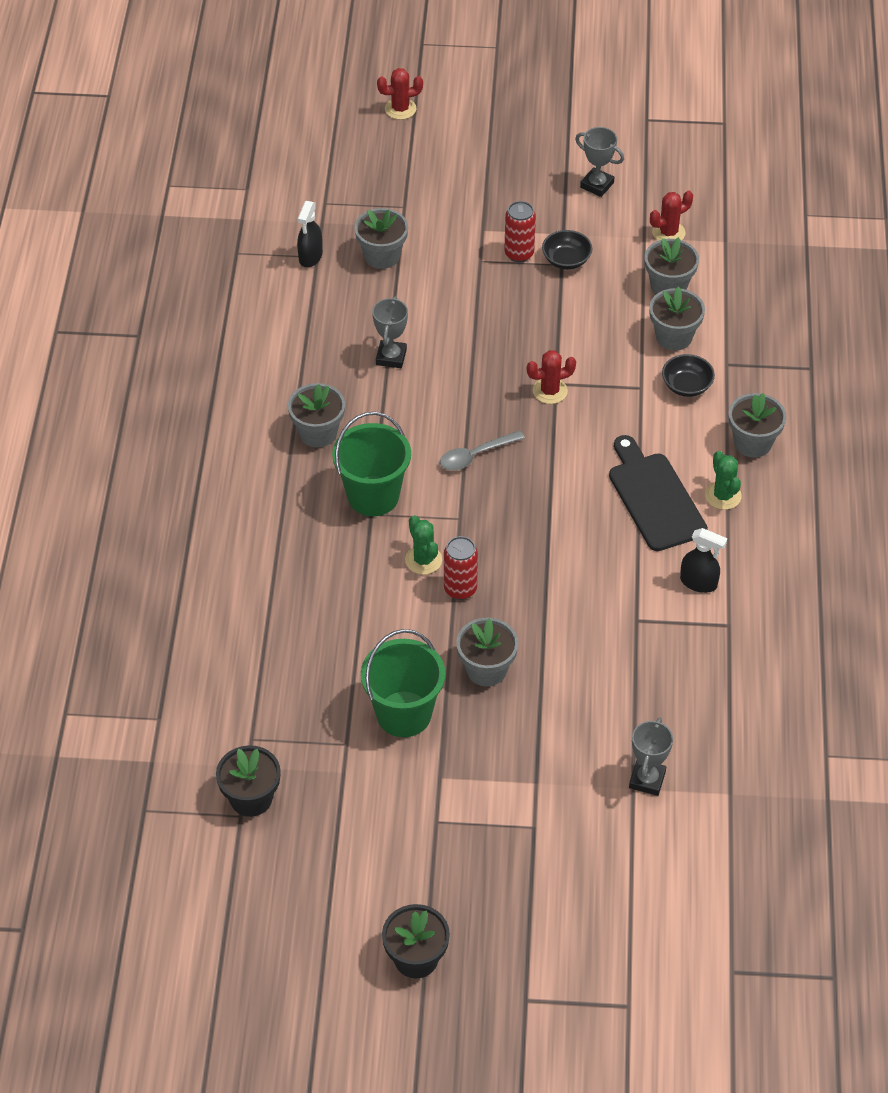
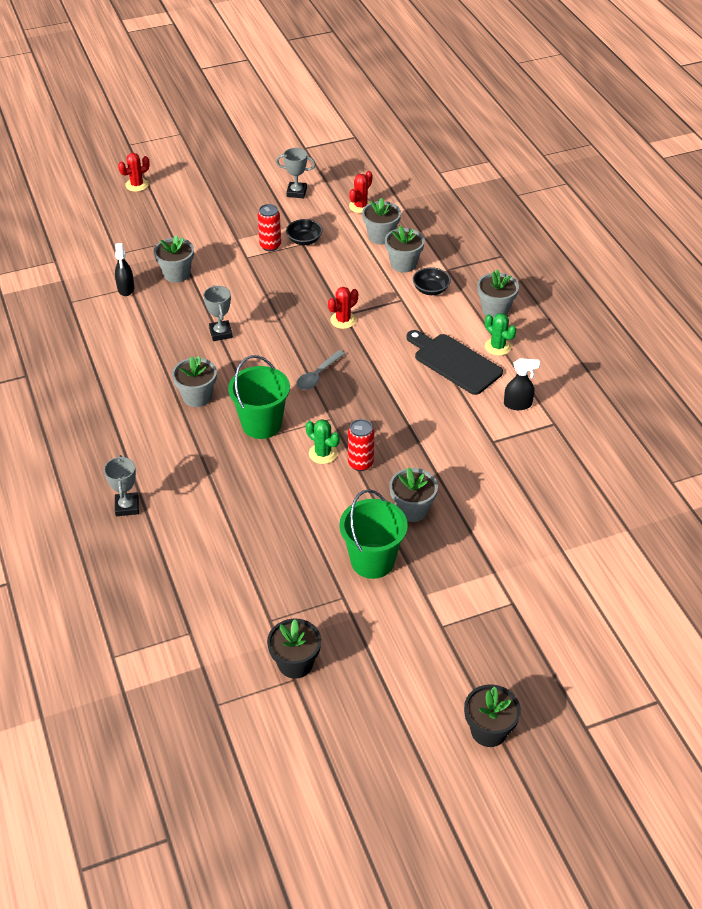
camera: 25 degrees left, 5 degrees down
(647, 780) = (568, 541): grey trophy -> grey trophy (127, 506)

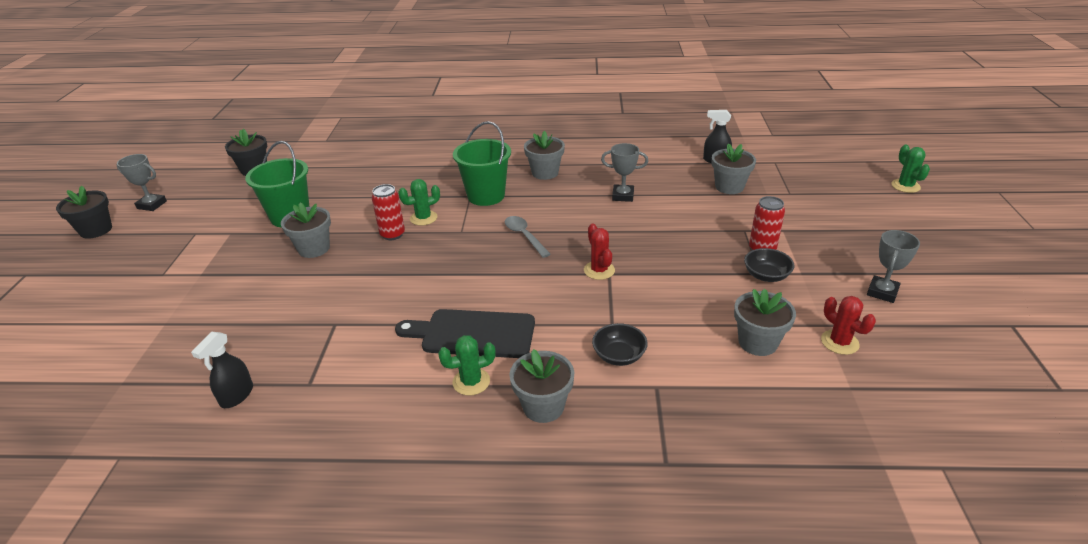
camera: 115 degrees right, 10 degrees down
(127, 506) = (454, 133): grey trophy -> grey trophy (152, 205)
(137, 185) = (905, 186): red cactus -> green cactus
(403, 264) = (686, 346): grey flower pot -> none
(454, 362) = (472, 334): black cutting board -> black cutting board turned 150 degrees counterclockwise
(518, 404) = (365, 363): black spray bottle -> black spray bottle (236, 396)

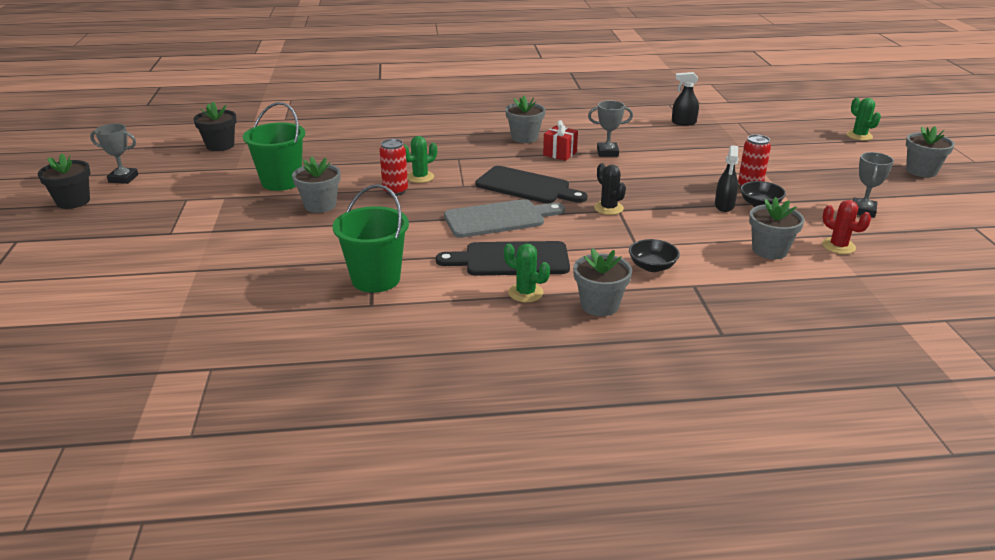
camera: 10 degrees left, 5 degrees down
(236, 396) = (303, 317): black spray bottle -> black spray bottle (724, 206)
(471, 382) = (525, 293): green cactus -> green cactus turned 60 degrees clockwise
(481, 277) = (499, 218): none -> grey cutting board
(486, 196) = (474, 157): green bucket -> green bucket (376, 279)
(524, 236) = (526, 186): grey spoon -> black cutting board
(573, 195) = (560, 154): none -> red gift
(599, 270) = (608, 208): red cactus -> black cactus
(729, 187) = (703, 142): grey flower pot -> grey flower pot (921, 171)

